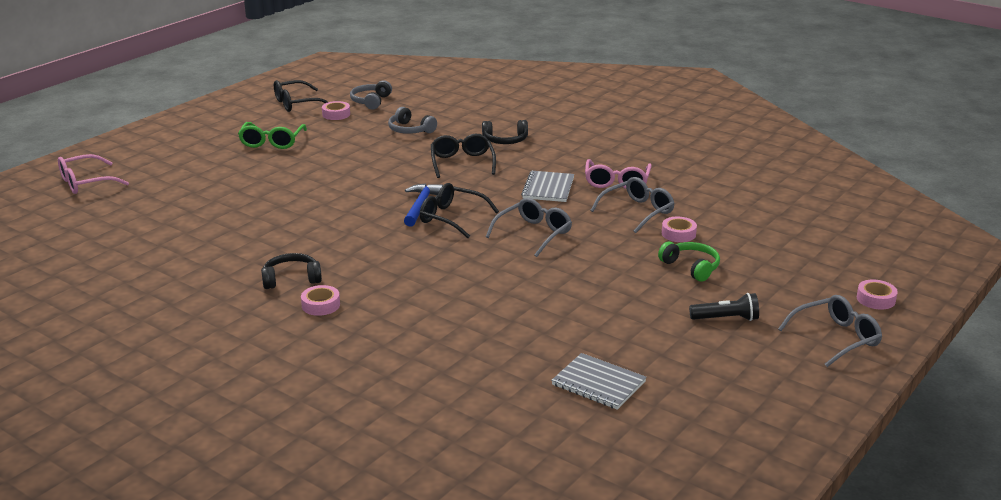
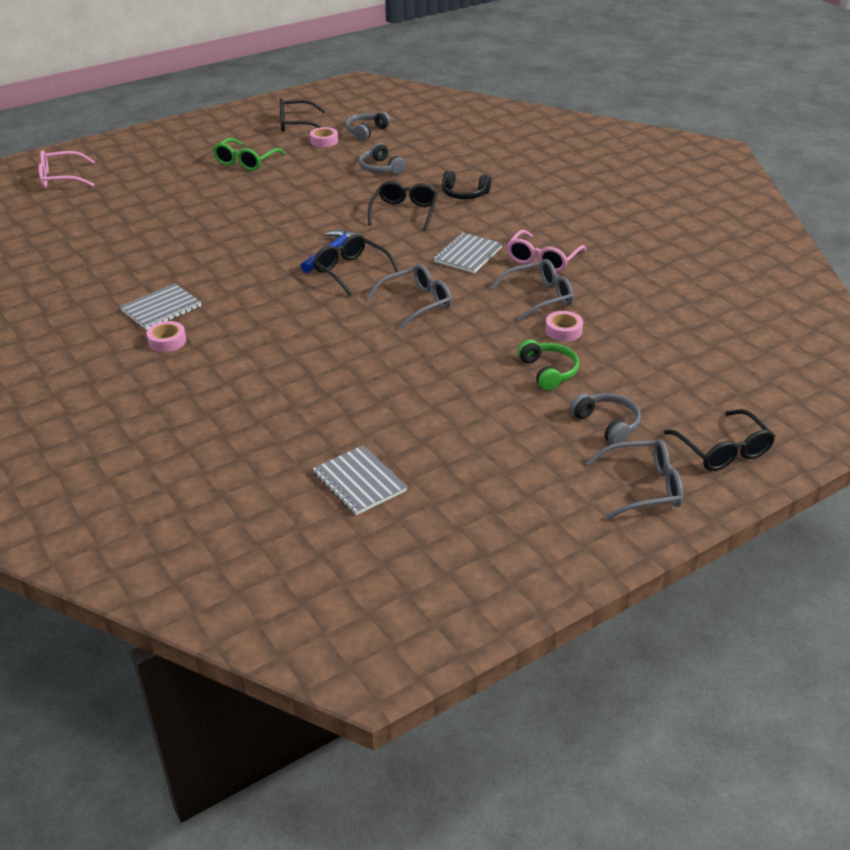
camera: 20 degrees right, 10 degrees up
(291, 279) = (161, 308): black headphones -> grey notebook
(726, 319) = (541, 438): black flashlight -> none
(771, 298) = (607, 424): none -> grey headphones
(876, 299) = (723, 451): pink tape -> black glasses

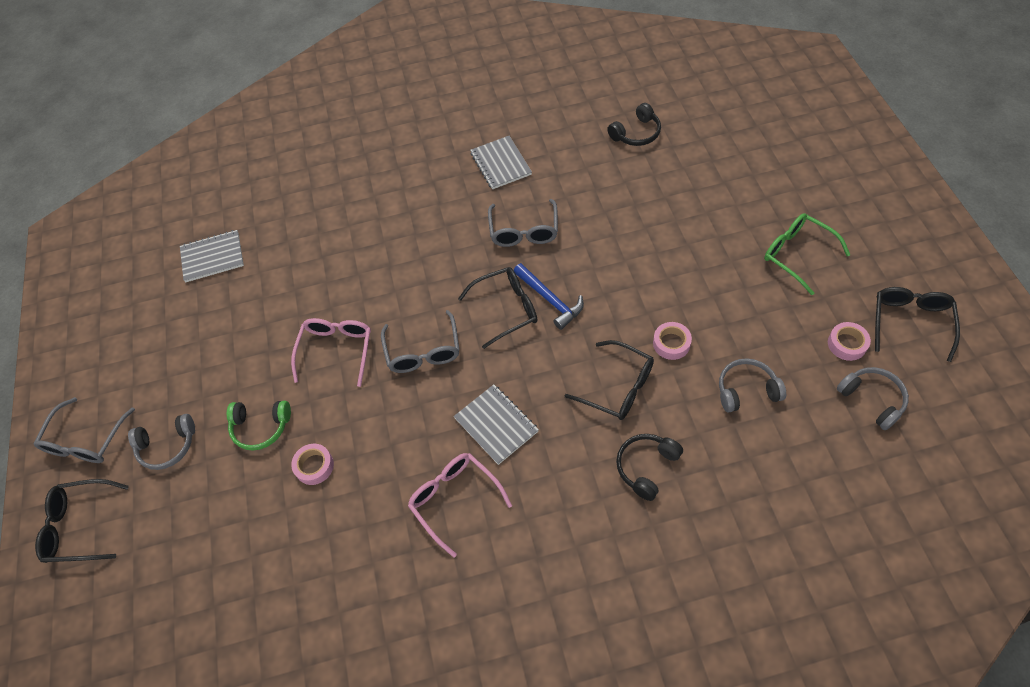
camera: 115 degrees right, 20 degrees up
(61, 178) = (787, 102): pink glasses -> pink glasses (336, 350)
(108, 241) = (636, 133): none -> black headphones
(167, 341) = (449, 165): pink tape -> pink tape (671, 343)
(539, 297) = (382, 467): grey glasses -> grey glasses (524, 231)

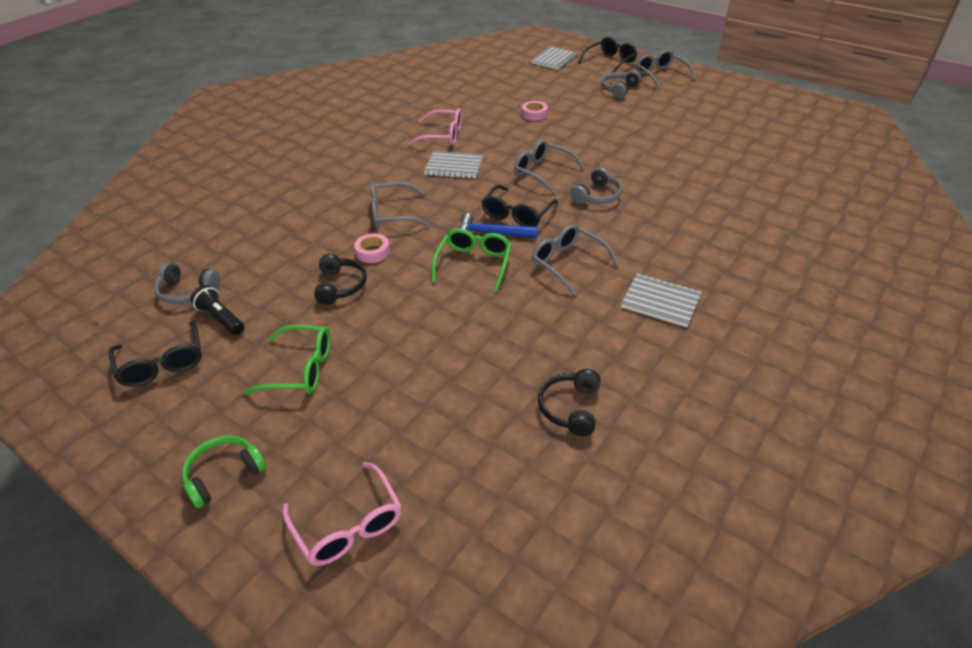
camera: 135 degrees right, 15 degrees down
(212, 257) = (751, 147): grey notebook -> grey notebook (554, 59)
(261, 427) = (585, 112): green headphones -> green headphones (224, 474)
(336, 350) = (596, 150): pink glasses -> pink glasses (348, 525)
(595, 275) = (474, 263): none -> green glasses
(618, 387) = (392, 214): black glasses -> grey glasses
(646, 467) = (340, 190): black headphones -> black headphones (340, 286)
(746, 390) = (294, 253): grey headphones -> grey headphones (597, 196)
(847, 344) = (221, 318): pink tape -> black flashlight

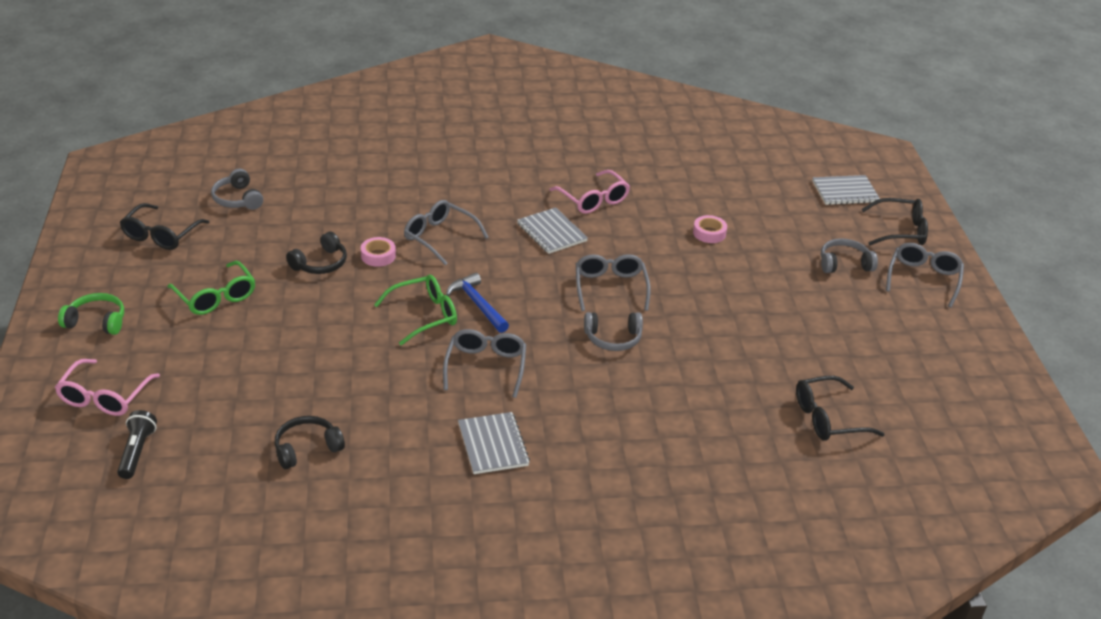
camera: 45 degrees right, 5 degrees down
(221, 318) = (227, 231): black flashlight -> black flashlight (137, 452)
(517, 214) = (523, 304): black glasses -> black glasses (828, 418)

